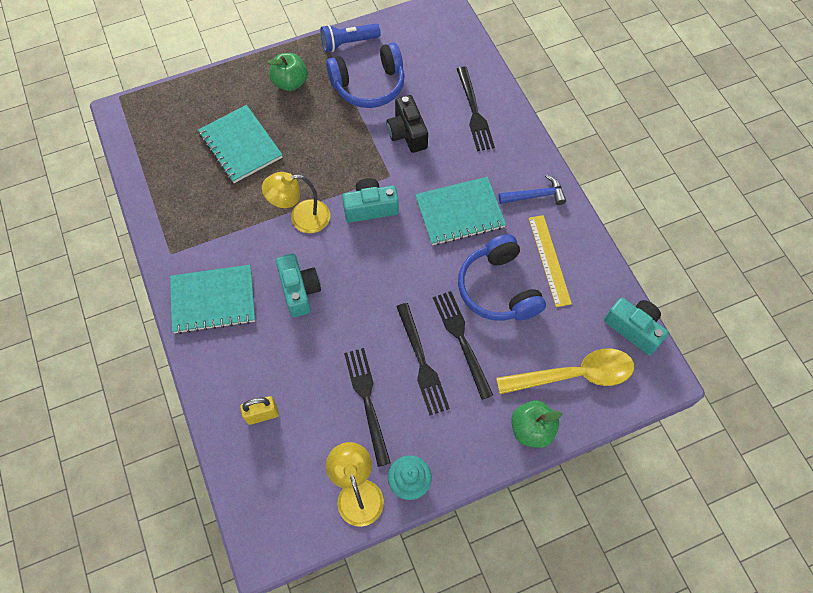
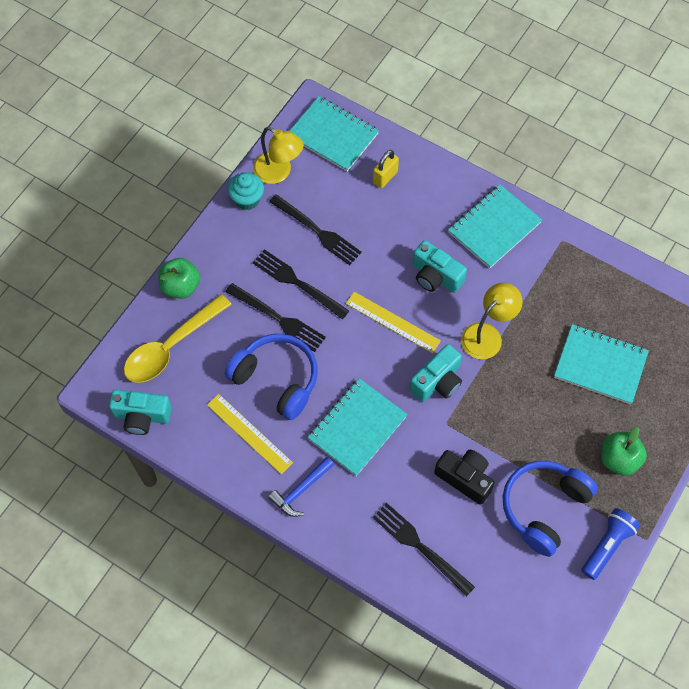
camera: 145 degrees right, 0 degrees up
(273, 498) = (333, 135): none -> turquoise notebook
(367, 275) = (393, 322): none -> yellow ruler

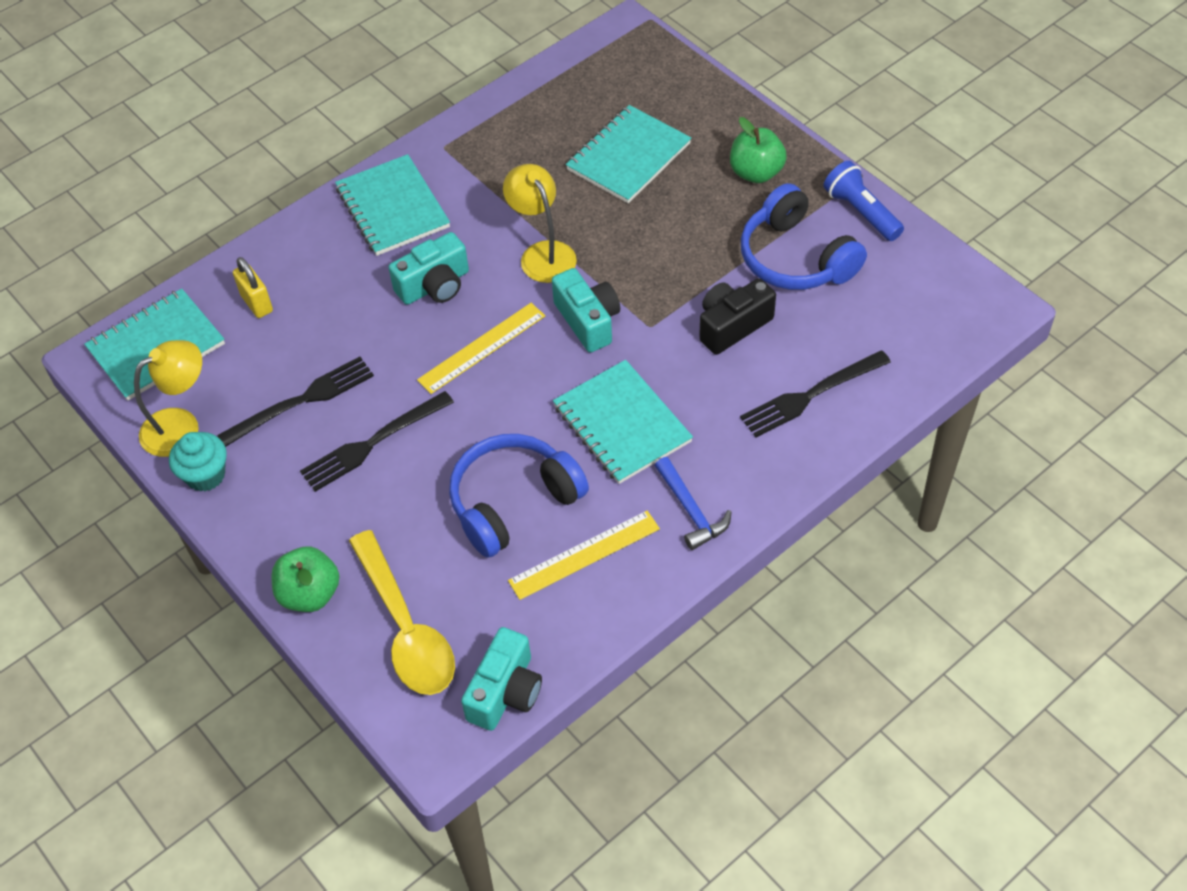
camera: 70 degrees left, 10 degrees down
(278, 319) = (419, 479): black fork -> none

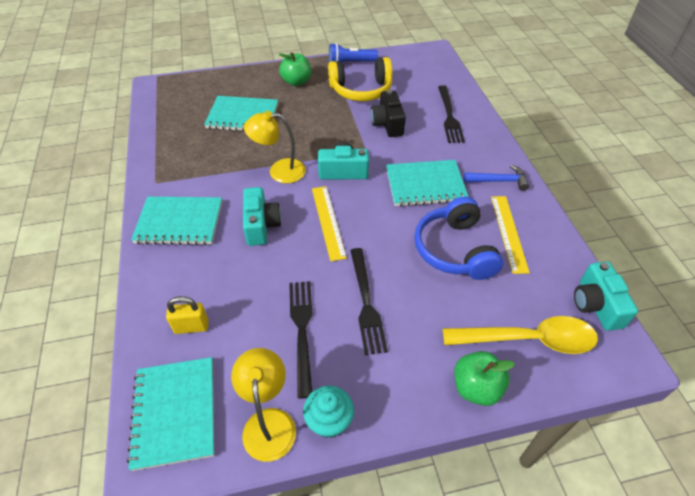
camera: 65 degrees left, 5 degrees down
(505, 692) = (596, 305): turquoise camera -> turquoise camera turned 150 degrees counterclockwise
(628, 157) = (242, 116): turquoise notebook -> turquoise notebook turned 60 degrees counterclockwise
(796, 258) = (361, 90): blue headphones -> yellow headphones

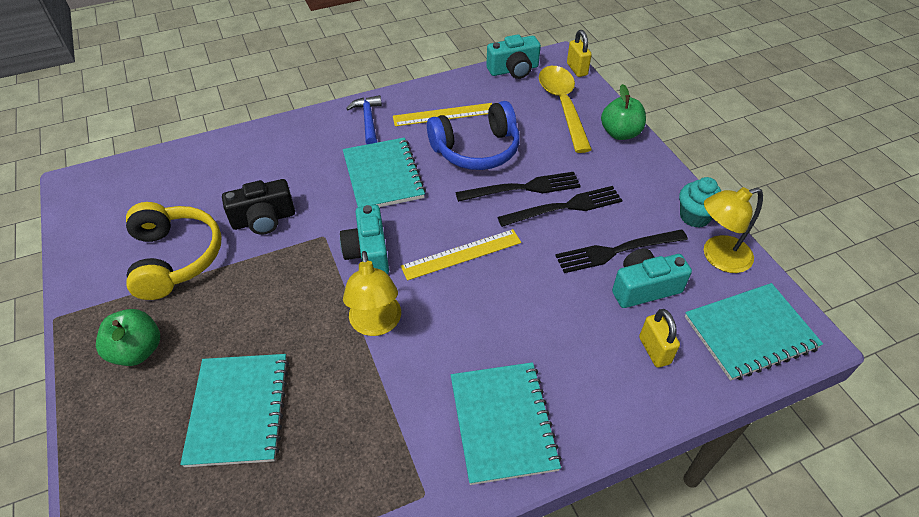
camera: 100 degrees left, 0 degrees up
(261, 225) = (484, 321): turquoise camera -> turquoise camera (644, 288)
(350, 63) = (90, 283): blue flashlight -> none
(449, 116) = (248, 162): black fork -> black fork (523, 188)
(608, 375) = (577, 69): none -> yellow padlock

